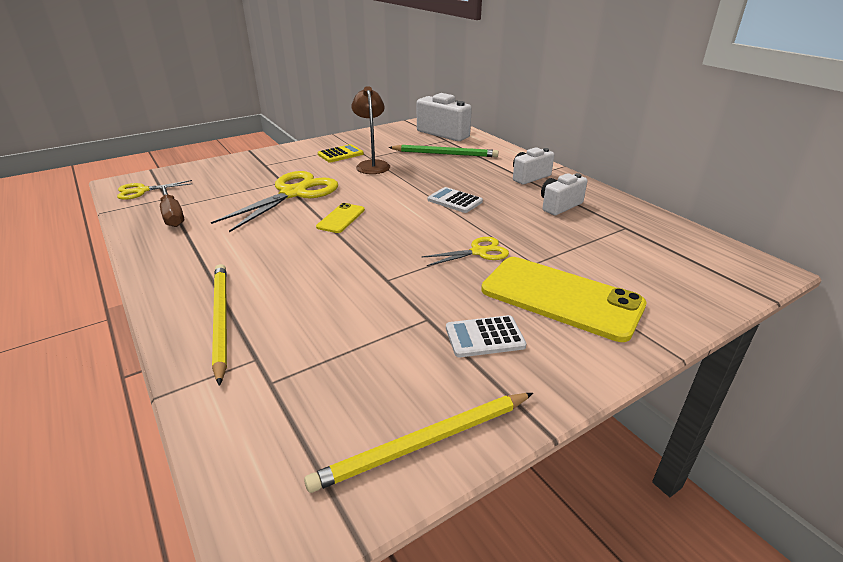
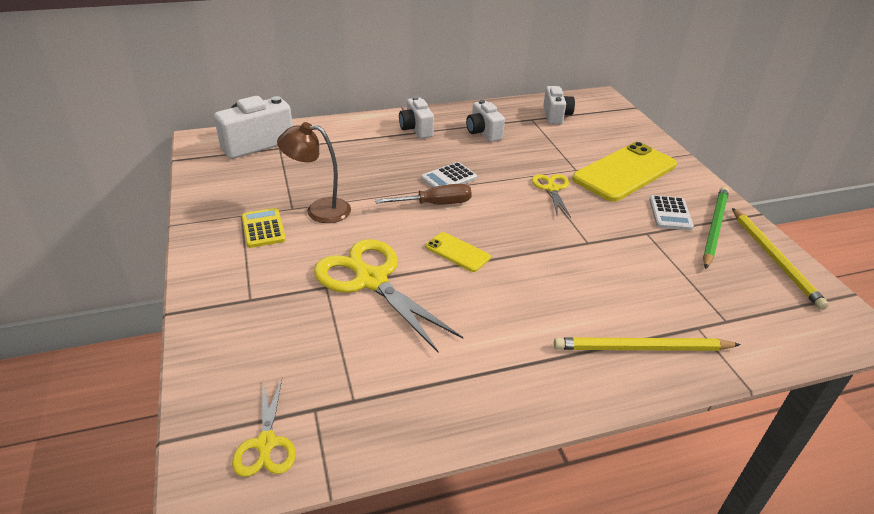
camera: 75 degrees left, 5 degrees up
(172, 215) = (384, 397): brown screwdriver -> brown screwdriver (435, 204)
(445, 154) = (323, 157): green pencil -> green pencil (714, 228)
(655, 241) = (556, 116): none -> white camera

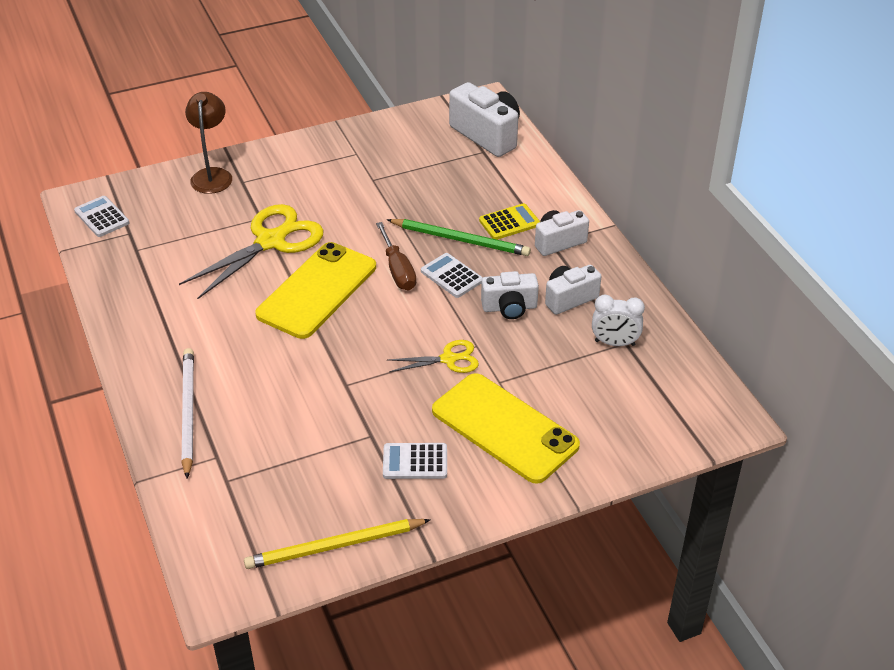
camera: 85 degrees right, 5 degrees up
(263, 228) = (338, 169): yellow calculator -> yellow calculator (509, 222)
(266, 443) = (102, 217): yellow scissors -> white calculator
(319, 210) = (372, 196): brown lamp -> brown lamp (212, 175)
(457, 252) = (317, 290): yellow phone -> yellow phone, size x2.10
(532, 122) = (614, 343): none -> white clock
(556, 116) = (645, 367): white camera -> white camera (509, 308)
(641, 348) = (188, 412): yellow pencil -> white pencil
(714, 228) = (391, 500): green pencil -> green pencil (460, 240)

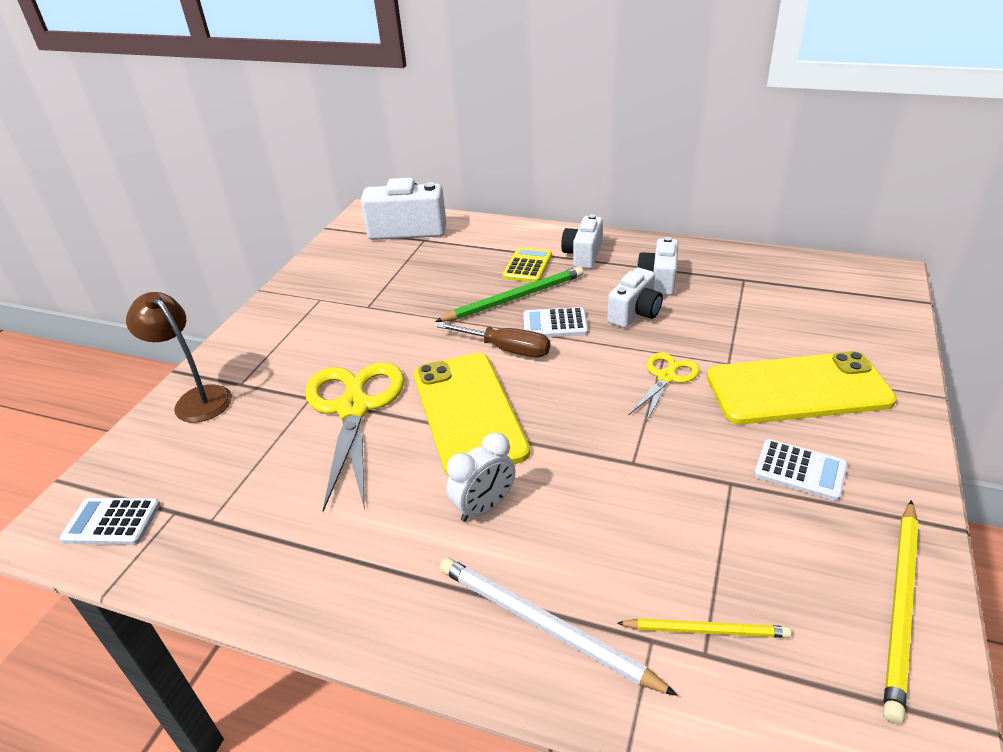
camera: 45 degrees left, 5 degrees down
(242, 474) = (706, 630): none -> yellow pencil
(415, 462) = (800, 470): white calculator -> white calculator turned 105 degrees counterclockwise
(614, 343) = (739, 284): white clock -> white clock (484, 507)

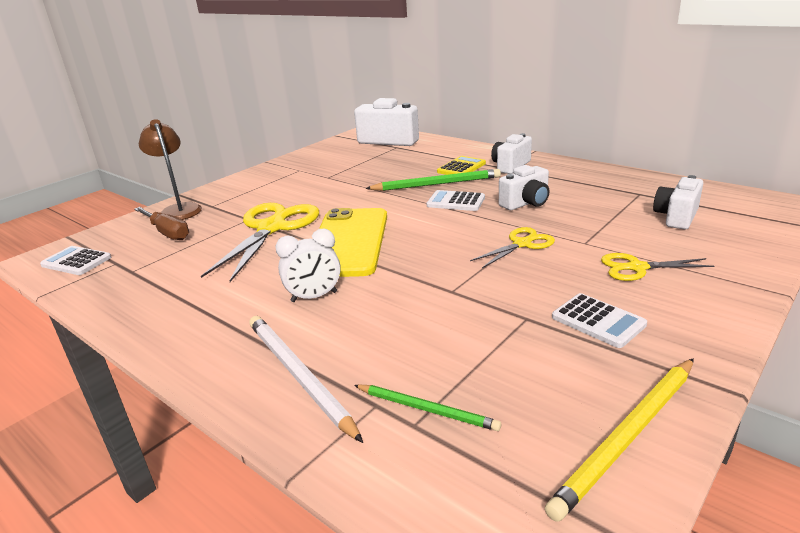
camera: 20 degrees right, 10 degrees down
(506, 349) = (406, 211): brown screwdriver -> brown screwdriver (167, 232)
(659, 280) = (562, 186): white camera -> white camera (676, 217)
(706, 630) = (427, 409): yellow pencil -> green pencil
(797, 389) = (637, 268): yellow phone -> yellow scissors

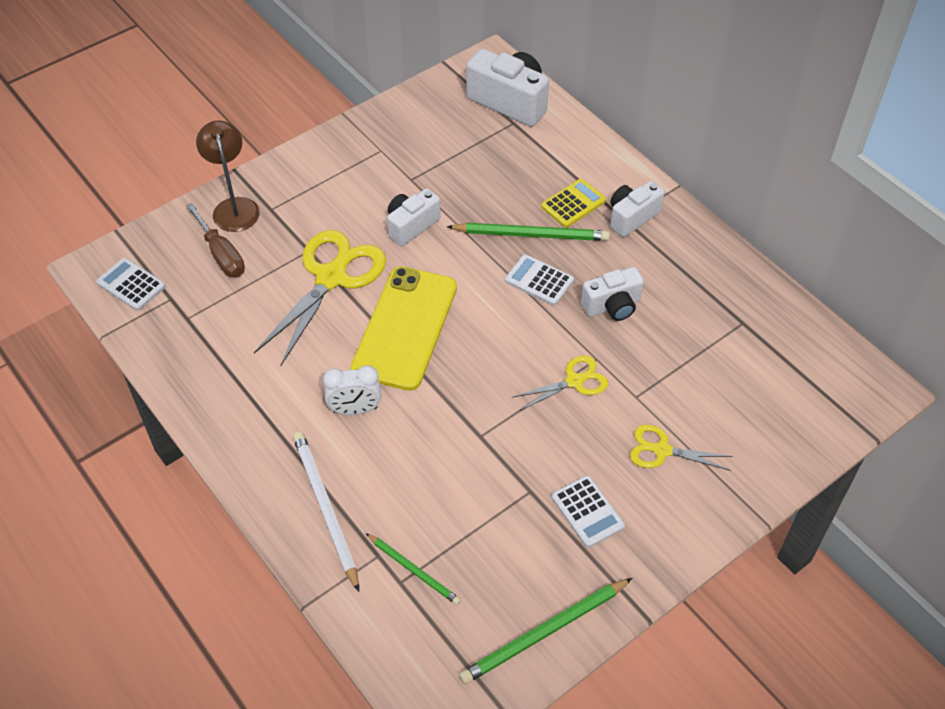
camera: 10 degrees right, 25 degrees up
(628, 436) = (544, 633): yellow pencil -> green pencil
(676, 217) = (752, 379): white camera -> white camera (411, 226)

